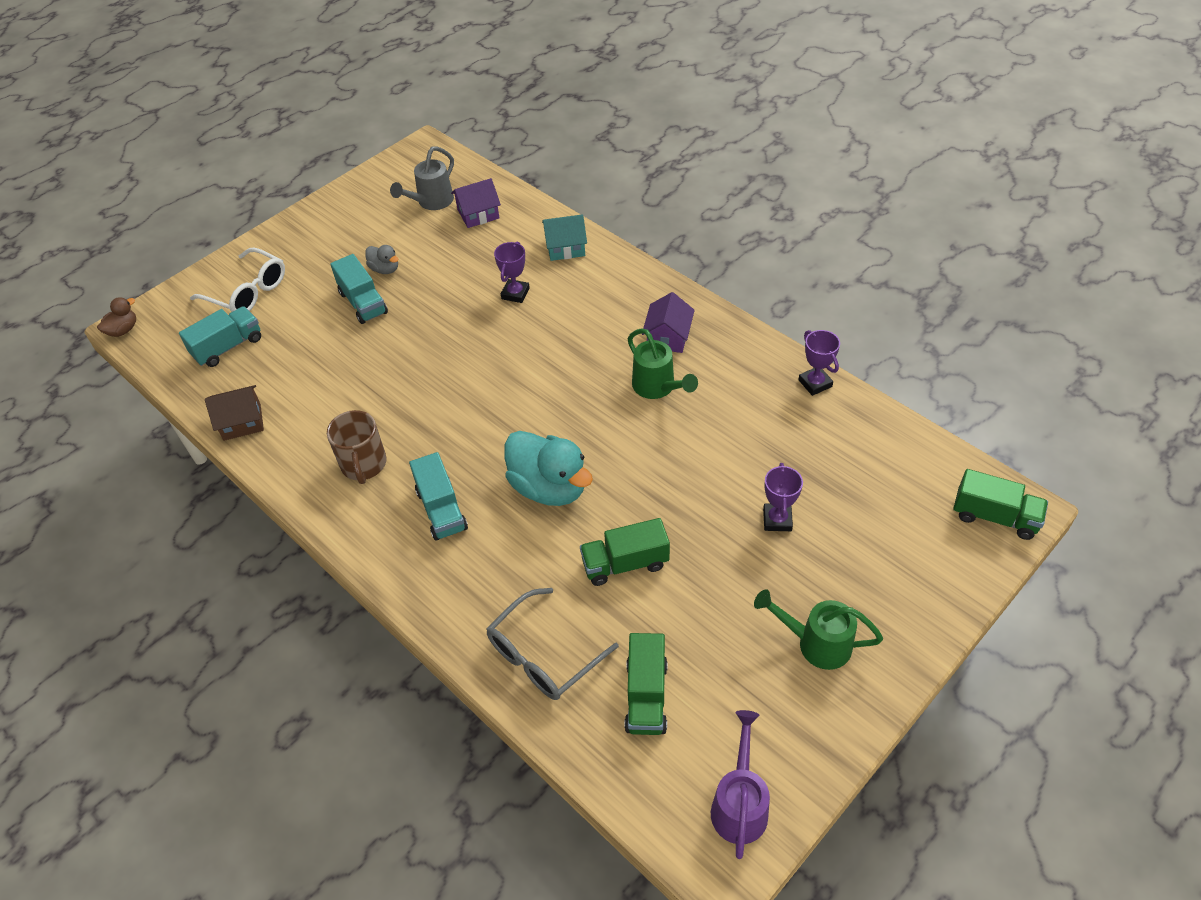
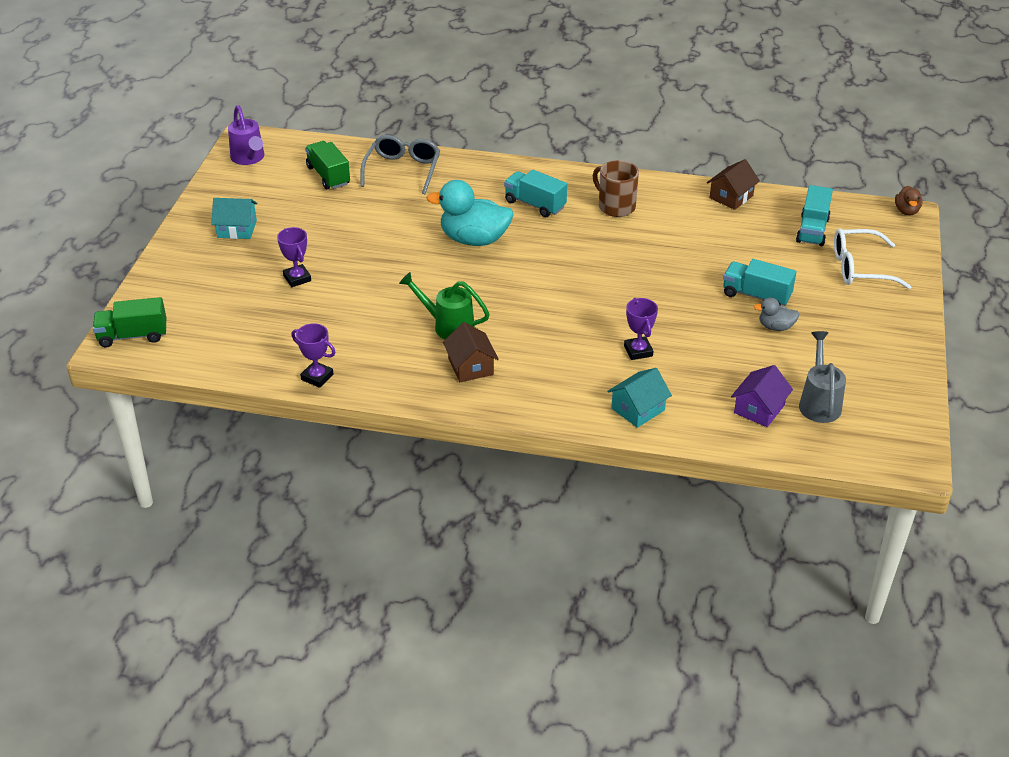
camera: 145 degrees right, 10 degrees down
(625, 563) = (387, 222): green truck -> none
(668, 337) = (470, 367): purple house -> brown house
(816, 643) = (237, 229): green watering can -> turquoise house

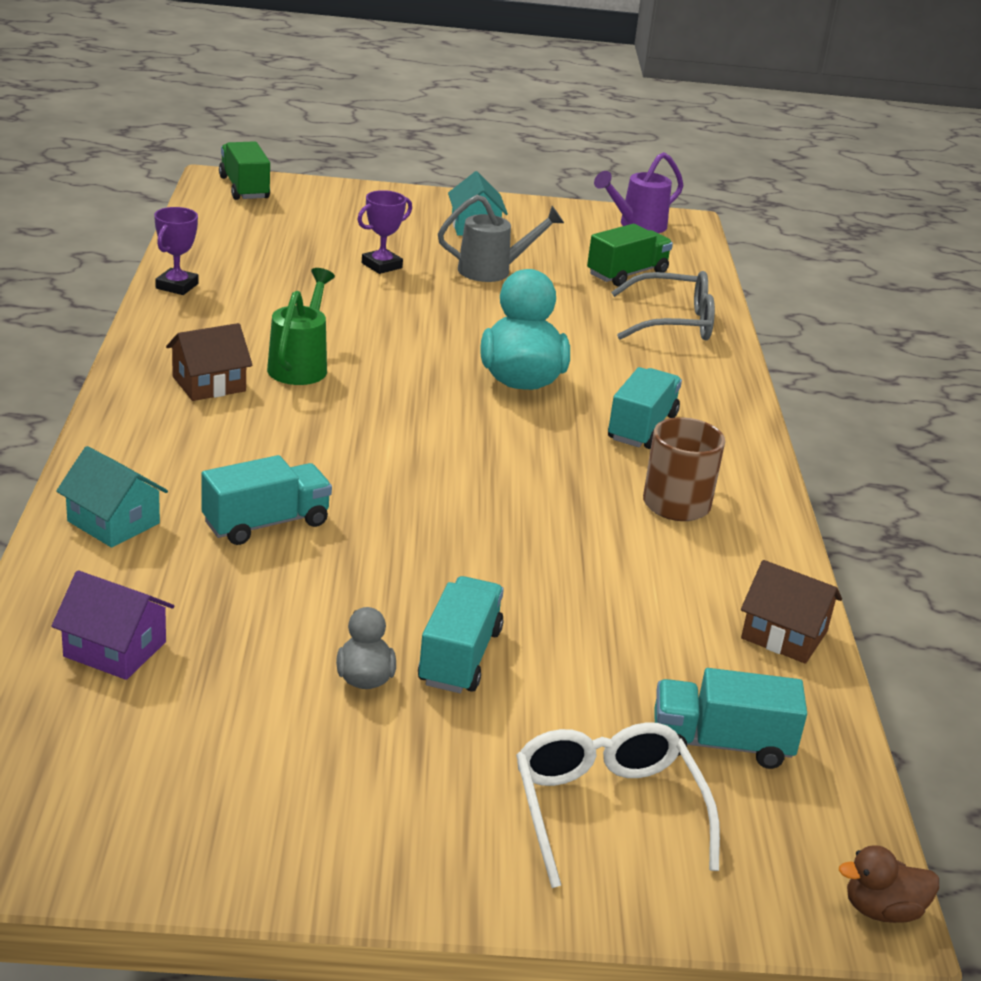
camera: 75 degrees right, 10 degrees down
(638, 351) = (266, 523): purple trophy -> turquoise truck
(819, 403) = (134, 725): grey watering can -> grey watering can (492, 271)

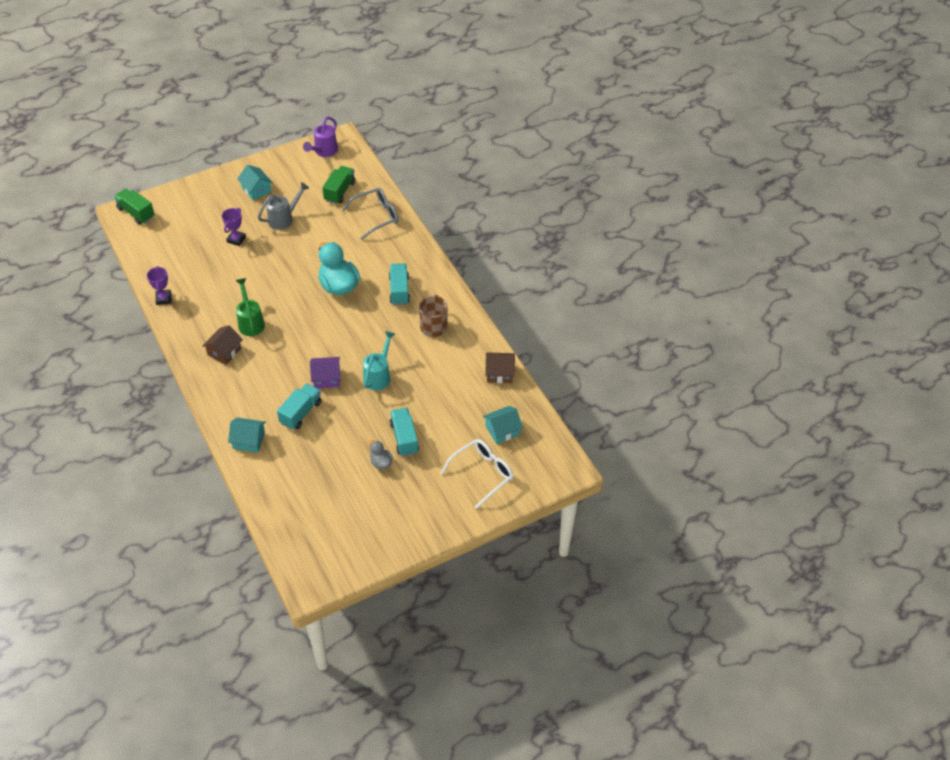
camera: 25 degrees left, 20 degrees up
(115, 649) = (295, 493): purple house -> purple house (326, 378)
(490, 532) = (378, 376): none -> turquoise watering can
(607, 810) = (482, 473): white glasses -> white glasses turned 90 degrees clockwise
(721, 744) = (502, 430): turquoise truck -> turquoise house
(882, 910) = (574, 467): brown duck -> none

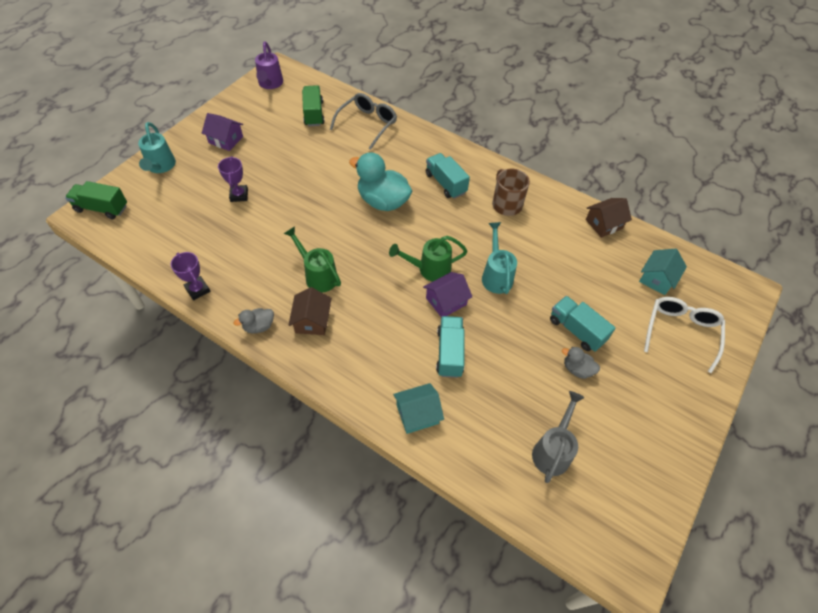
camera: 30 degrees left, 5 degrees up
(187, 340) = (259, 326): none -> grey duck
(195, 194) = (160, 166): none -> turquoise watering can
(256, 190) = (226, 140): turquoise house -> purple house
(284, 219) = (276, 157): grey watering can -> grey watering can (553, 451)
(333, 351) = (429, 269): none -> green watering can

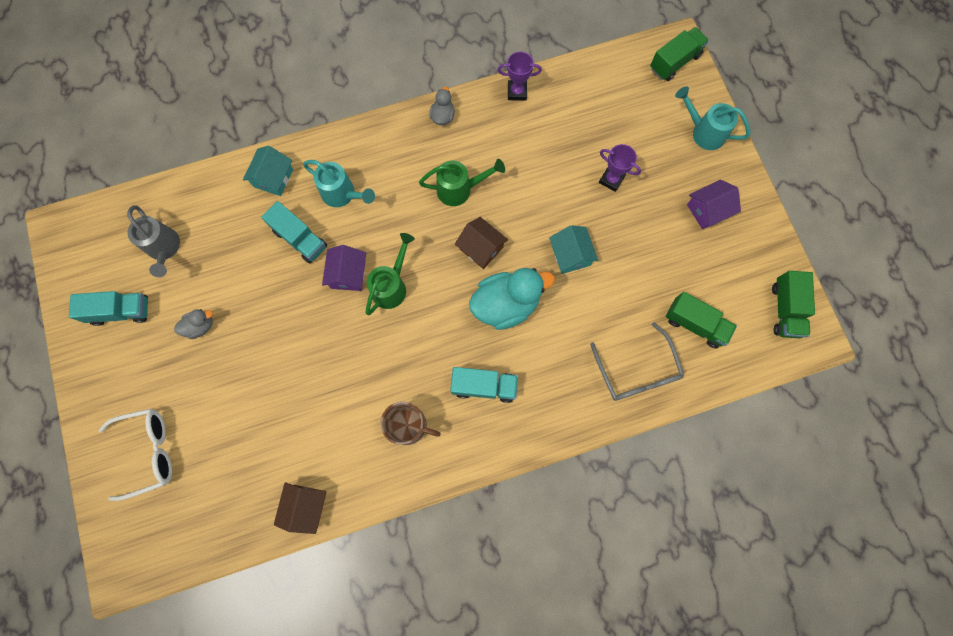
camera: 130 degrees right, 20 degrees up
(270, 84) = (785, 309): purple watering can -> green truck
(312, 321) = (416, 157): brown house -> brown house (481, 248)
(496, 276) = (337, 339): turquoise watering can -> turquoise watering can (342, 194)
(576, 330) = (230, 359): turquoise truck -> turquoise truck (121, 311)
(657, 279) = (208, 491): turquoise house -> turquoise house (570, 255)
(680, 332) = (148, 452): white glasses -> white glasses turned 75 degrees counterclockwise

